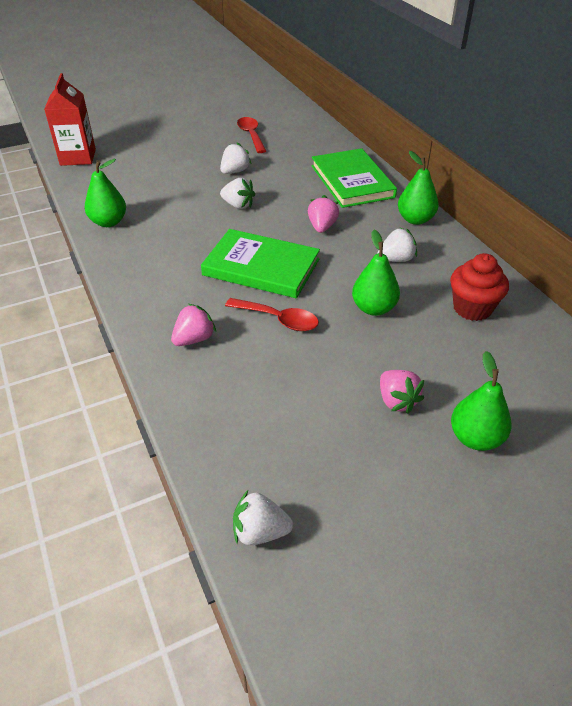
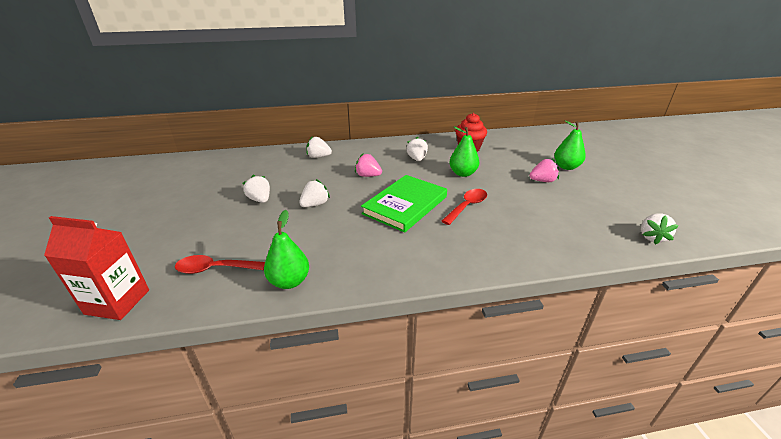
camera: 75 degrees left, 10 degrees down
(194, 339) = (483, 244): pink strawberry -> none
(251, 135) = (206, 184): red spoon -> red spoon (215, 269)
(352, 181) = (318, 157): green book -> white strawberry
(415, 219) = (378, 146): green pear -> none

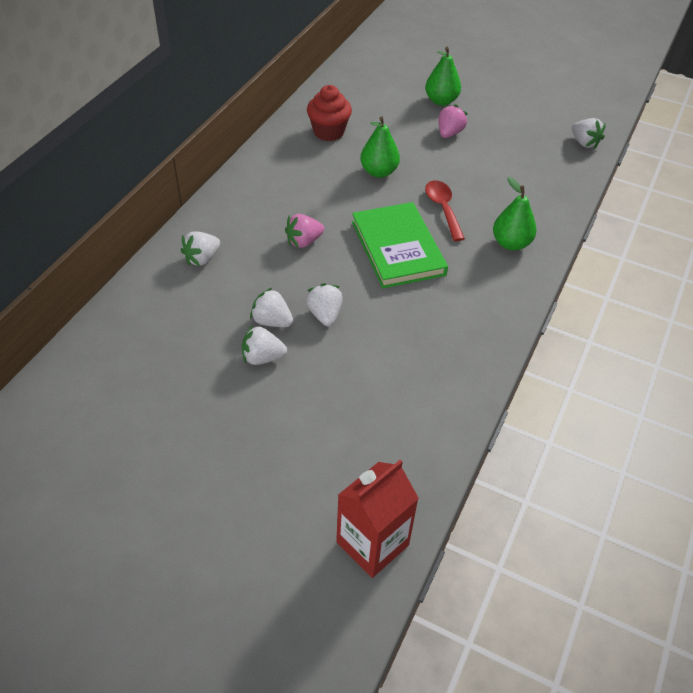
camera: 55 degrees left, 15 degrees up
(215, 269) = (380, 444): red spoon -> none
(289, 281) = (453, 393): green pear -> green pear (511, 243)
(417, 159) = (307, 183): white strawberry -> white strawberry (272, 321)

